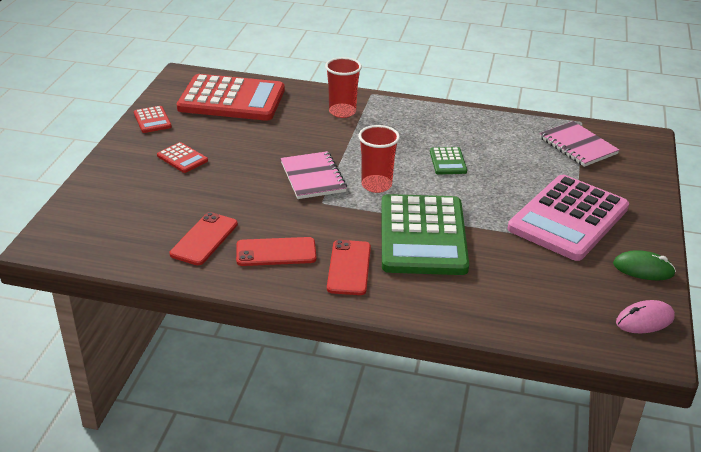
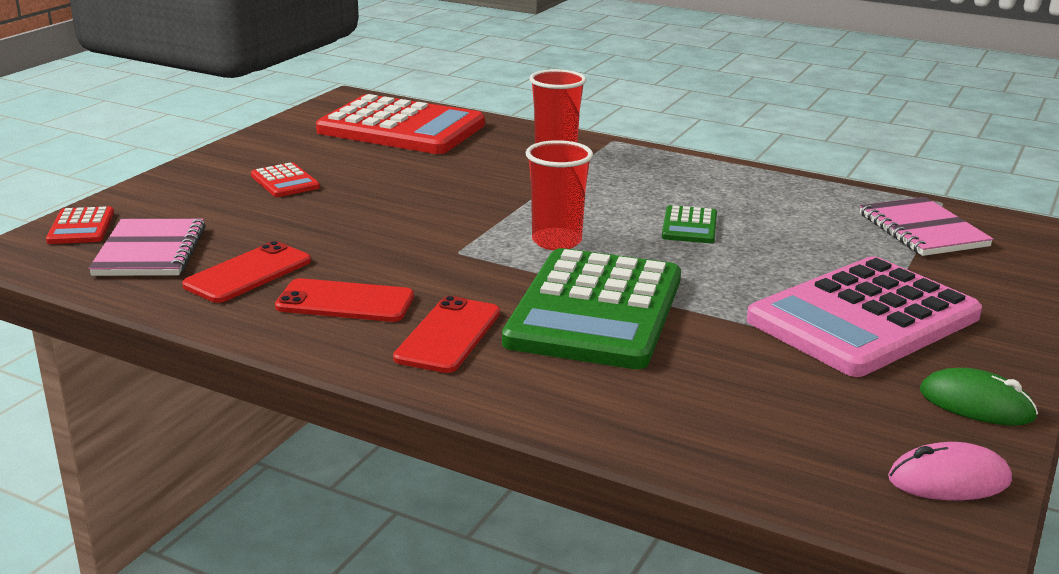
camera: 15 degrees right, 10 degrees down
(152, 120) = (274, 138): red calculator -> red calculator (81, 227)
(313, 177) = (463, 222): pink notebook -> pink notebook (150, 251)

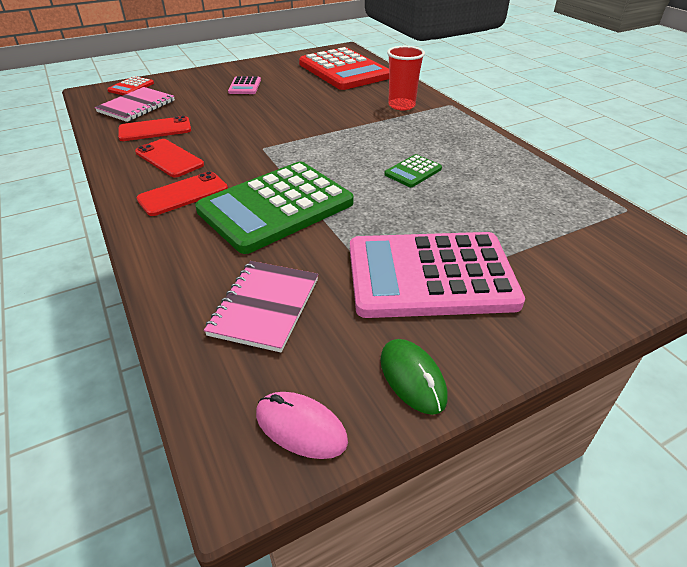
camera: 35 degrees right, 15 degrees up
(285, 181) = (245, 86): red calculator -> pink calculator
(556, 241) = (321, 157): red cup -> none
(922, 230) = (577, 226): pink notebook -> pink notebook (265, 306)

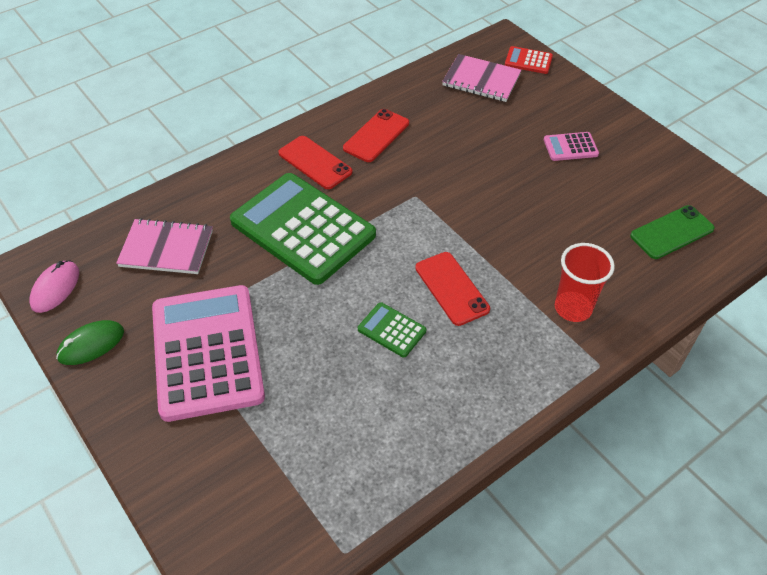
camera: 80 degrees right, 10 degrees up
(155, 129) = (432, 109): red phone -> red phone (451, 288)
(343, 70) = (672, 232): red calculator -> green phone

